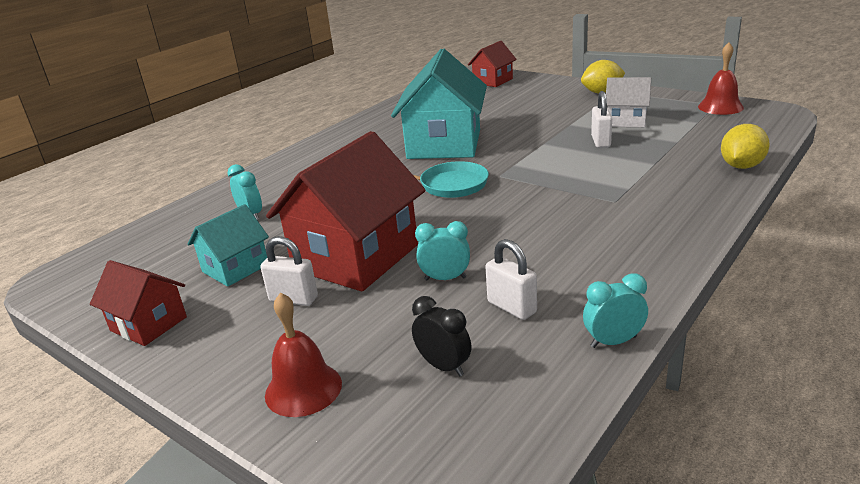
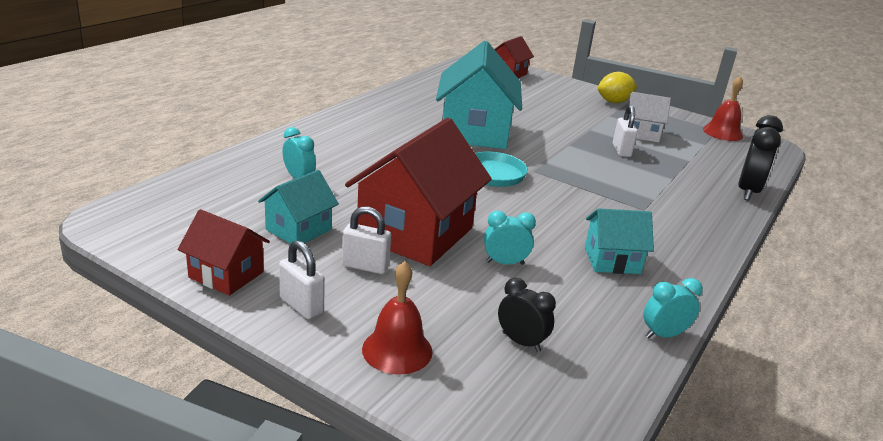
camera: 10 degrees left, 0 degrees up
(512, 307) = (570, 295): white padlock -> white padlock (301, 306)
(568, 262) = (612, 260): none -> turquoise house
(741, 166) = (748, 191): yellow lemon -> black clock

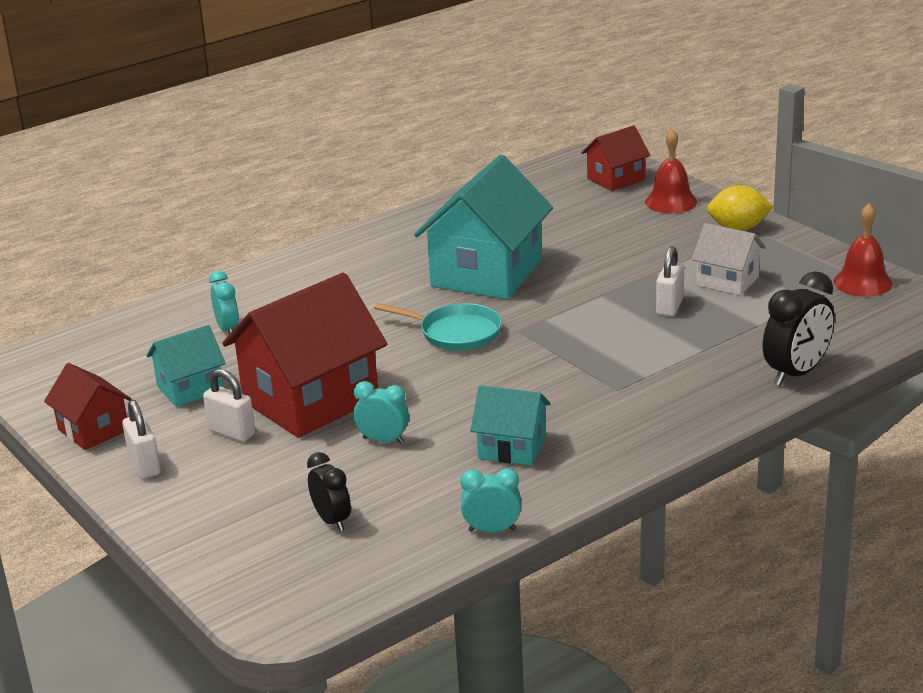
camera: 25 degrees right, 0 degrees up
(397, 350) = (206, 514): red bell -> red bell (671, 202)

